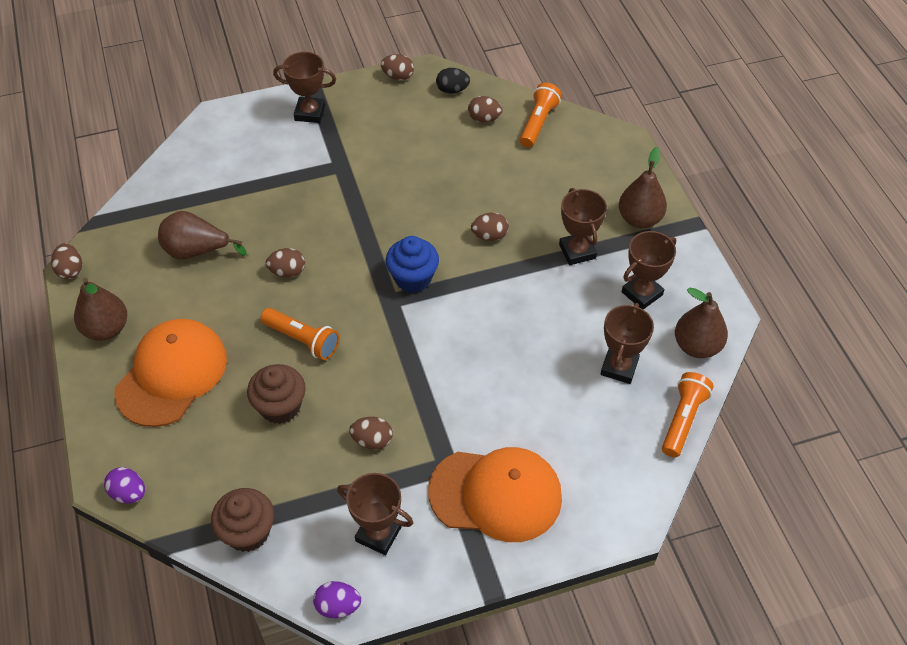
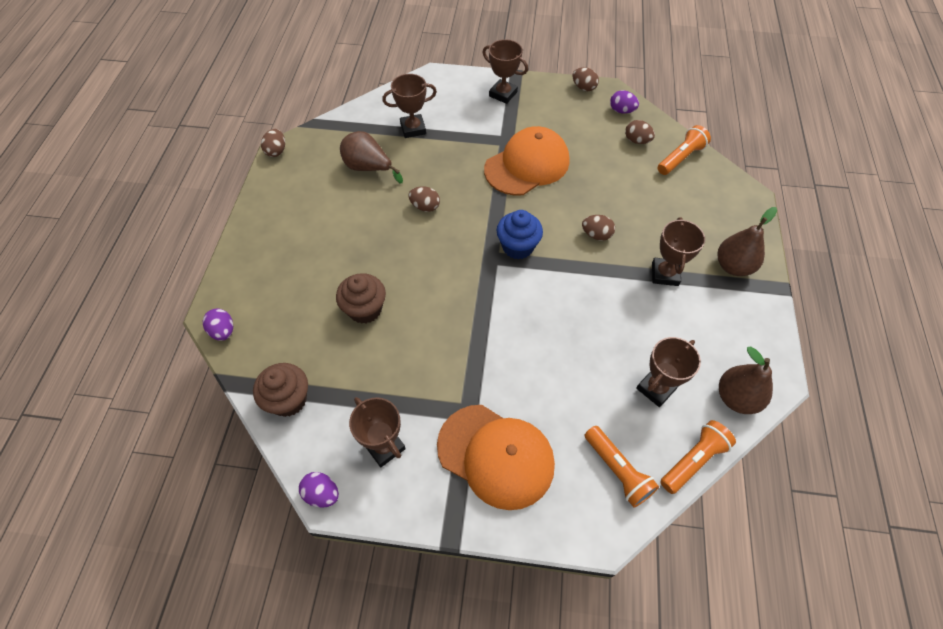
camera: 25 degrees right, 5 degrees up
(106, 329) = (276, 202): brown pear -> none
(172, 374) = (302, 253): orange cap -> orange cap (527, 165)
(302, 340) = (408, 263): orange flashlight -> orange flashlight (617, 470)
(372, 440) = (419, 366): brown egg -> none
(452, 90) = (621, 111): black egg -> purple egg
(642, 293) = (706, 331): brown trophy -> brown trophy (413, 129)

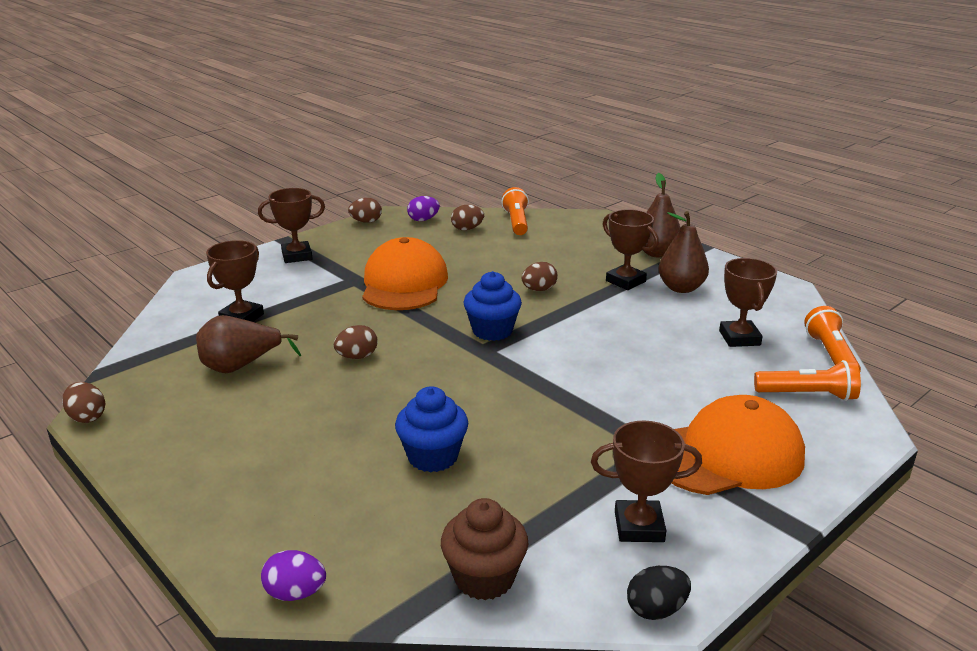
camera: 50 degrees left, 30 degrees down
(322, 494) = (656, 609): purple egg -> black egg
(365, 309) = (433, 456): brown cupcake -> blue cupcake
(736, 398) = (787, 309): brown pear -> brown pear (681, 288)

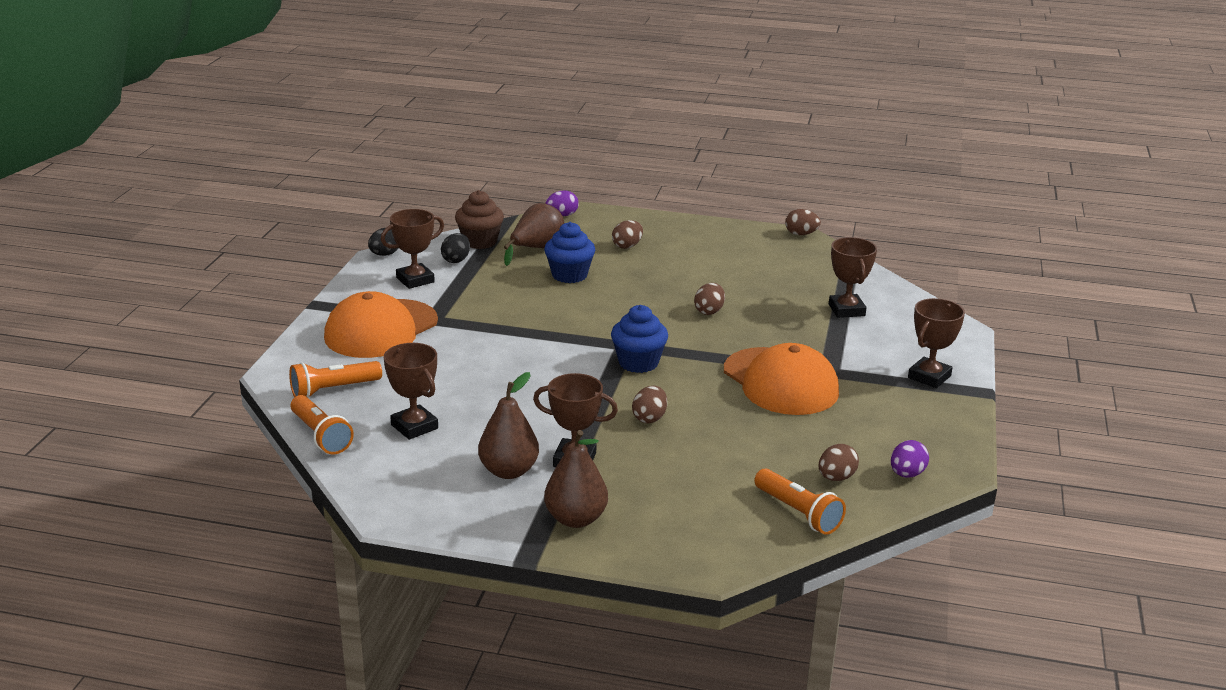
camera: 145 degrees right, 0 degrees up
(241, 366) = (774, 282): brown pear -> brown pear (536, 249)
(366, 222) = (959, 446): brown egg -> brown egg (627, 246)
(553, 547) = (456, 260): none -> black egg

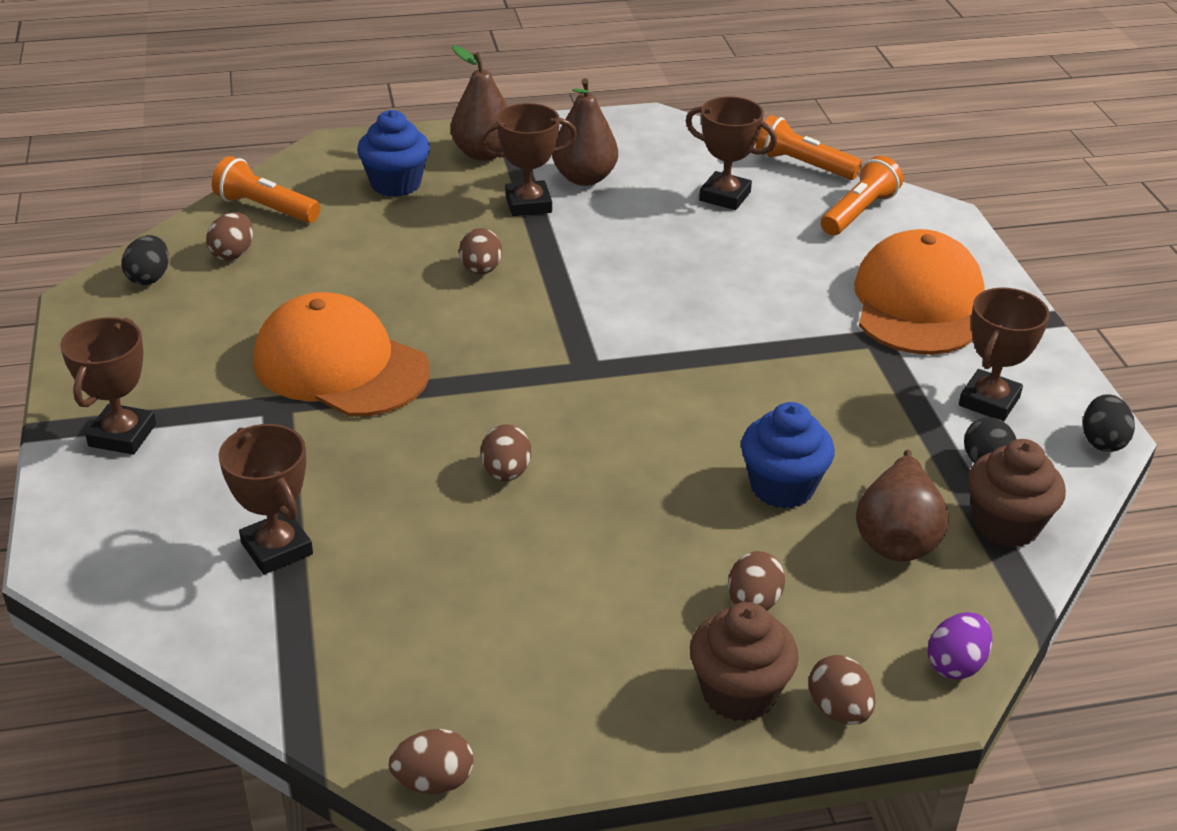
camera: 155 degrees right, 10 degrees up
(624, 216) = (839, 710): none -> brown egg
(638, 363) = (547, 344): blue cupcake -> blue cupcake (396, 184)
(660, 227) = (738, 693): none -> brown cupcake
(907, 474) = (149, 278): purple egg -> black egg

